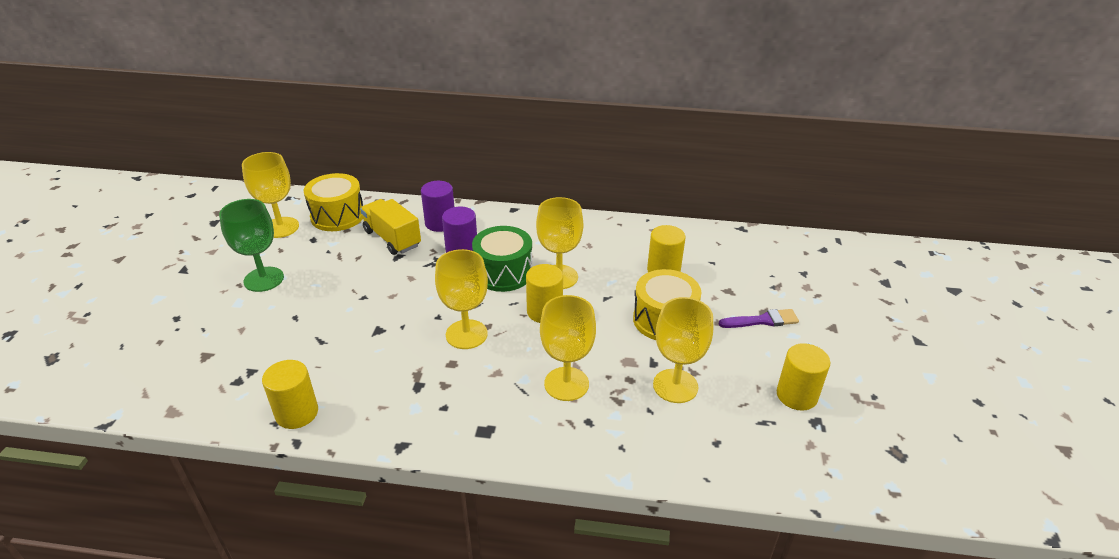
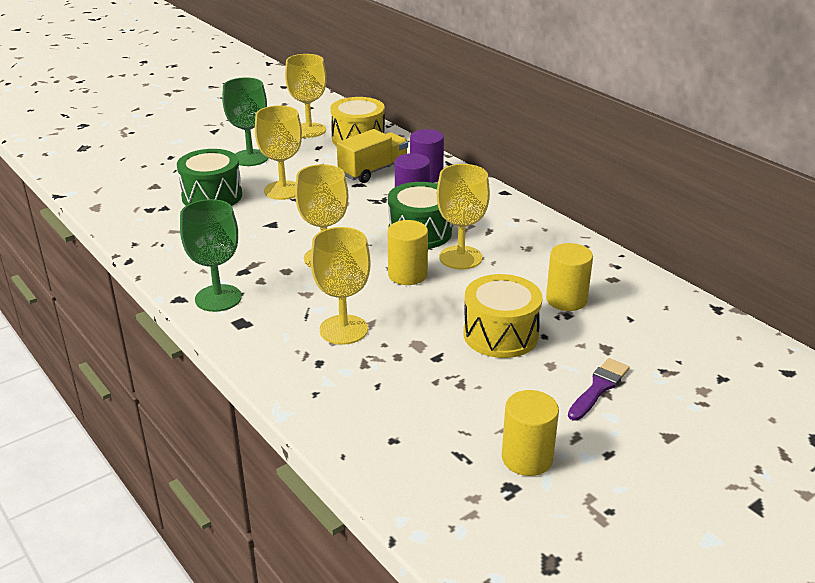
camera: 45 degrees right, 5 degrees down
(282, 334) = (212, 196): none -> green drum
(297, 413) = (152, 245): yellow cylinder -> none
(392, 238) = (373, 171): yellow truck -> yellow truck turned 45 degrees clockwise
(434, 423) = (218, 298): none -> green goblet
(675, 386) = (427, 383): yellow goblet -> yellow goblet (283, 190)
(762, 320) = (599, 387): purple brush -> purple brush turned 90 degrees counterclockwise

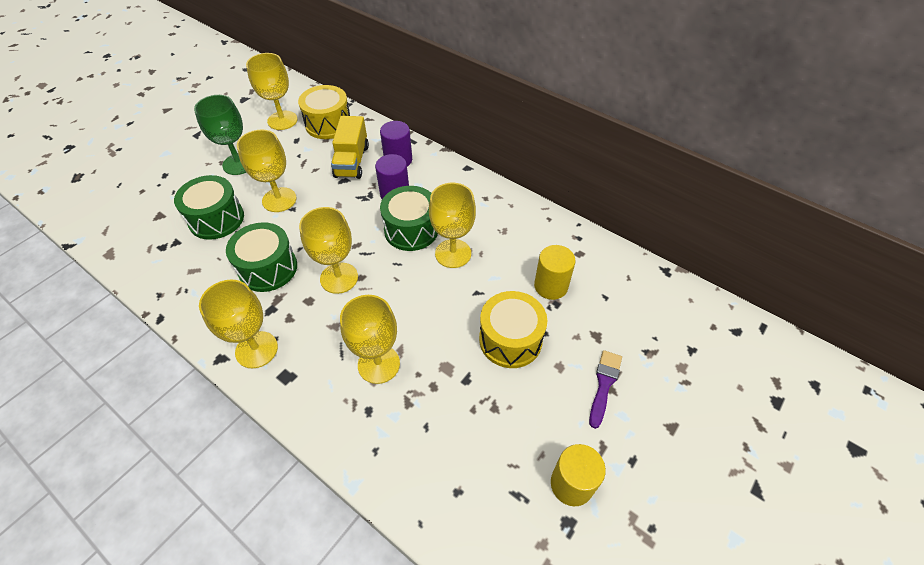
camera: 15 degrees left, 20 degrees up
(218, 298) = (256, 349): green goblet -> yellow goblet
(252, 240) = (268, 268): none -> green drum
(373, 171) = (352, 161): yellow truck -> yellow truck turned 150 degrees clockwise
(407, 275) = (415, 284): yellow cylinder -> none

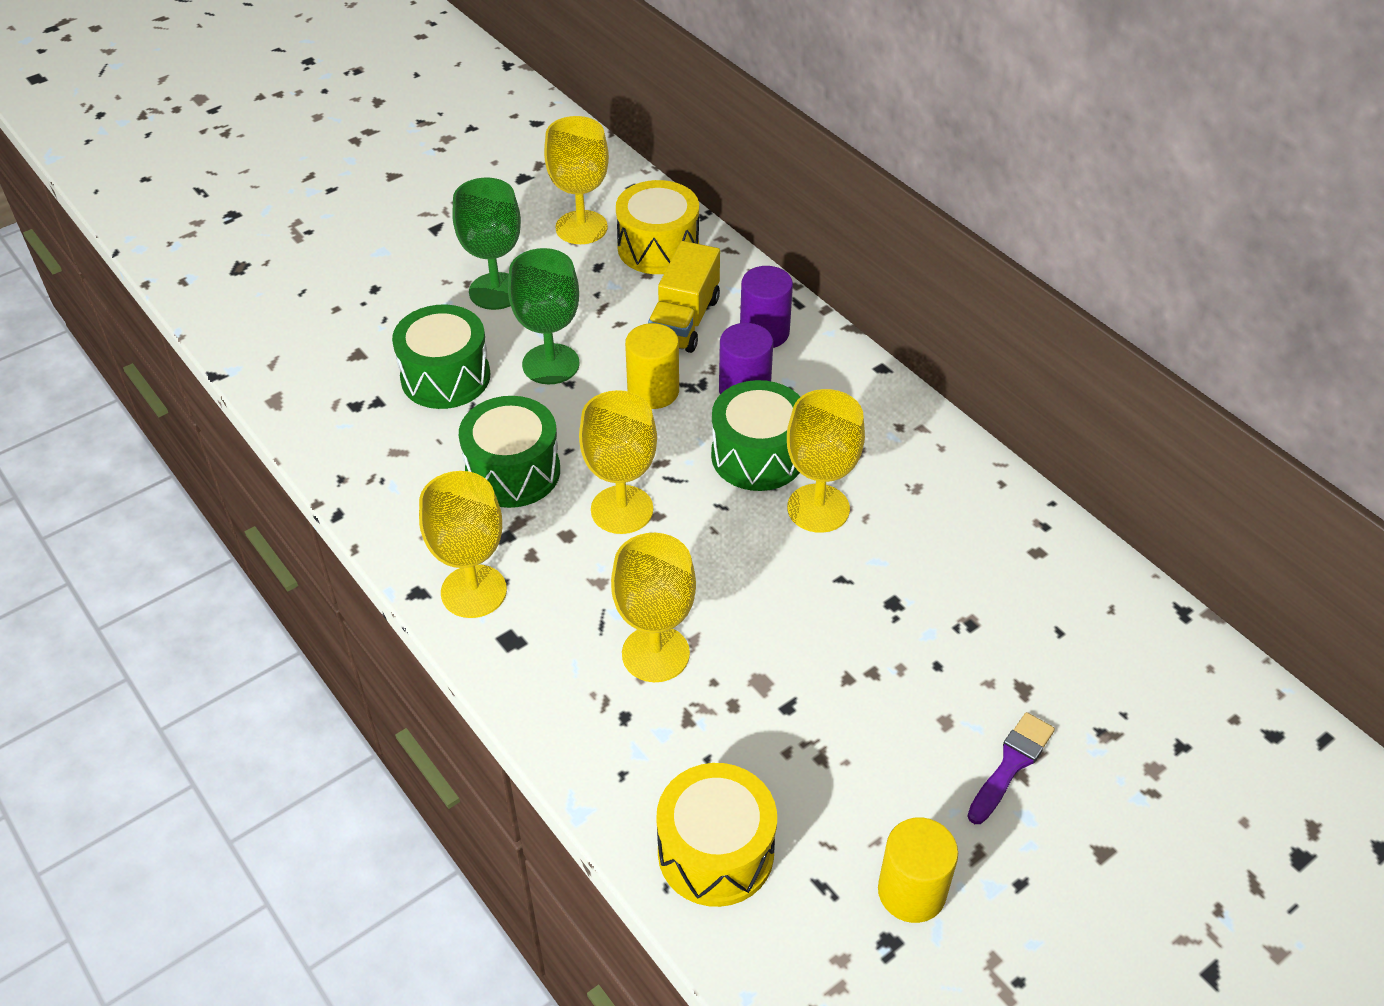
camera: 15 degrees right, 5 degrees down
(279, 200) = (551, 364): yellow goblet -> green goblet
(510, 339) = (876, 663): yellow drum -> yellow drum (715, 852)
(551, 286) = (970, 595): yellow cylinder -> yellow cylinder (653, 391)

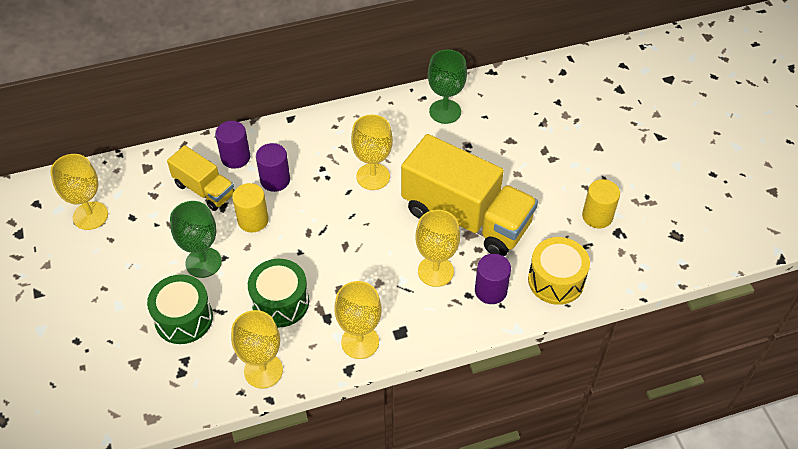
camera: 70 degrees left, 5 degrees up
(496, 291) = (122, 274): green goblet -> green goblet (445, 111)
(622, 510) = (334, 259): yellow goblet -> yellow goblet (263, 370)
(647, 749) = (490, 291): none -> purple cylinder
(658, 247) = (134, 183): yellow drum -> none
(757, 456) = (325, 189): green drum -> none
(797, 666) = (466, 217): none -> yellow truck
(1011, 764) = (547, 159): purple brush -> none

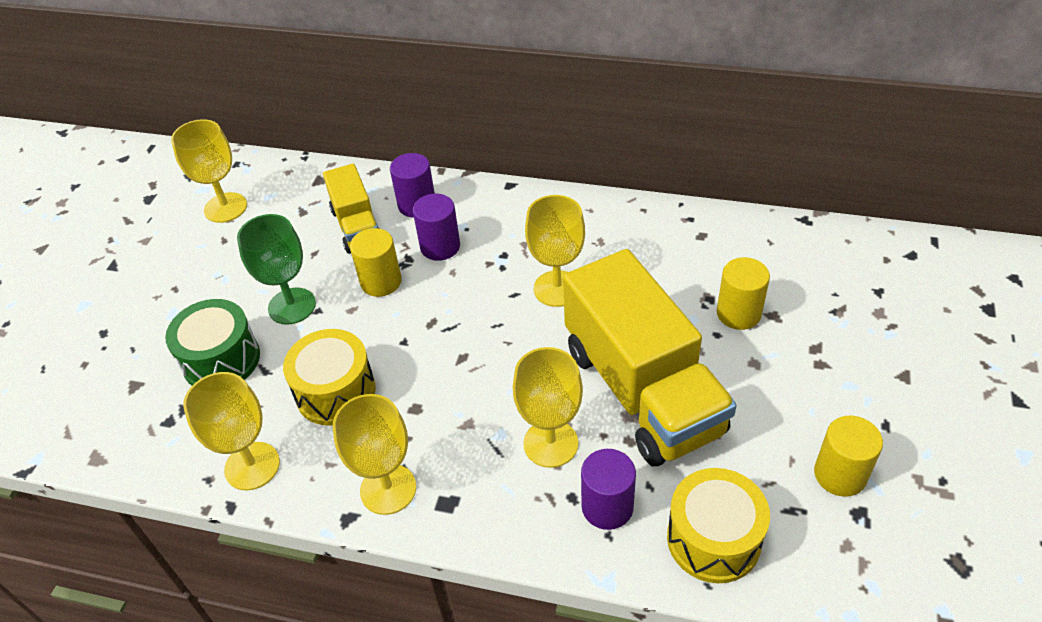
camera: 35 degrees right, 5 degrees down
(280, 302) = (335, 392): green drum -> yellow drum
(445, 111) = (706, 245): green goblet -> none
(490, 147) = (738, 313): none -> yellow cylinder

